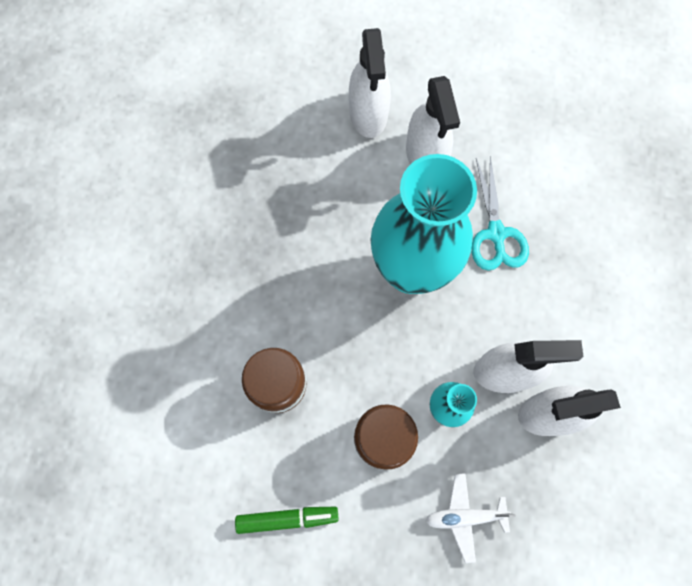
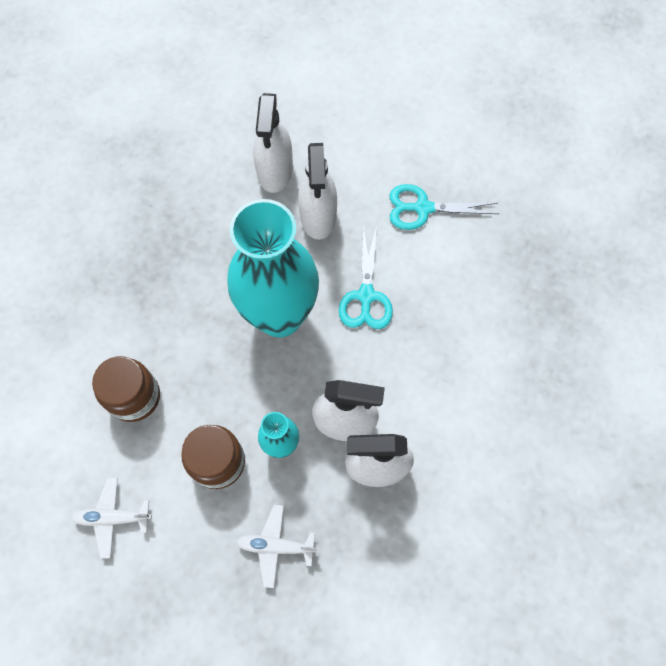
camera: 10 degrees right, 5 degrees down
(287, 518) = (113, 518): green marker -> white plane
(533, 129) = (423, 208): none -> turquoise scissors

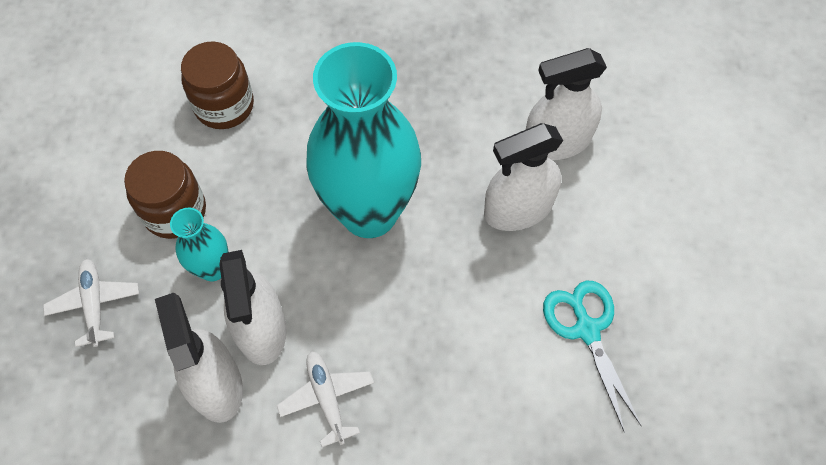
camera: 70 degrees right, 5 degrees down
(113, 518) = (89, 136): white plane -> white plane (327, 398)
(366, 296) = (432, 300): turquoise scissors -> none

